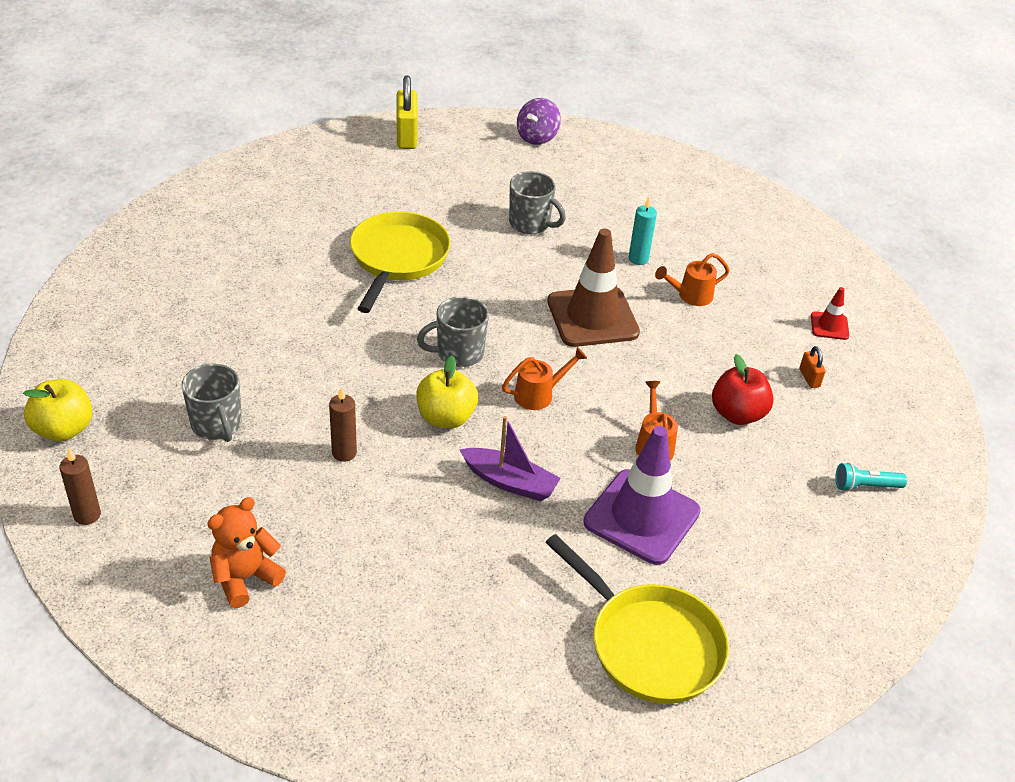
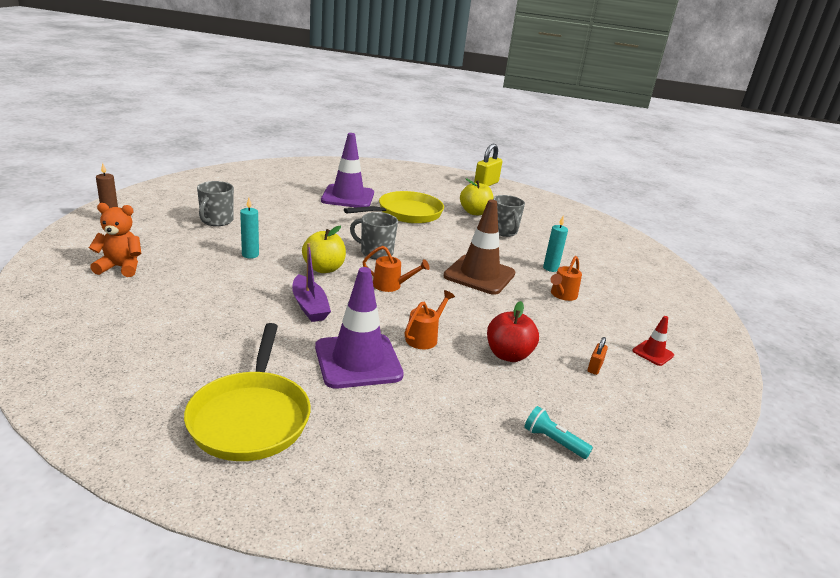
camera: 40 degrees right, 15 degrees down
(64, 429) = (158, 195): yellow apple -> yellow apple (474, 212)
(294, 270) = (348, 197): none -> purple traffic cone
(344, 453) = (250, 255): brown candle -> turquoise candle
(537, 137) = (562, 209): purple spinning top -> none
(690, 296) = (562, 295): orange watering can -> orange watering can turned 75 degrees counterclockwise

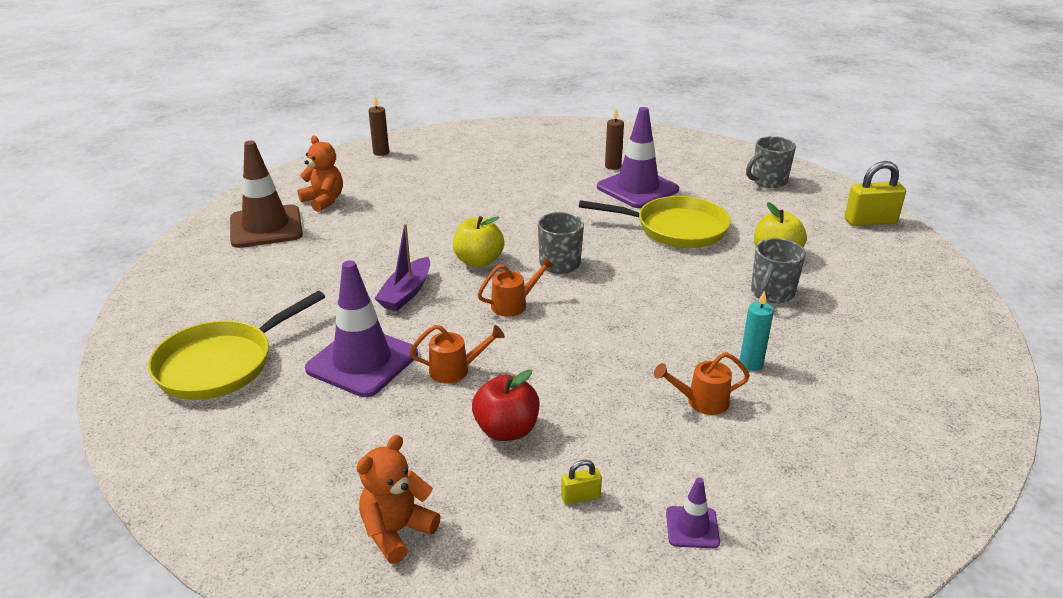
camera: 50 degrees right, 5 degrees up
(216, 221) = (460, 179): grey mug -> grey mug (768, 181)
(250, 255) = (436, 223): turquoise candle -> none
(311, 187) = (613, 166): none -> brown candle
(391, 286) = (514, 304): orange watering can -> orange watering can turned 90 degrees counterclockwise
(479, 275) = (635, 333): brown traffic cone -> brown traffic cone (266, 227)
(553, 441) = (396, 531): turquoise flashlight -> orange teddy bear
(595, 367) = (580, 497): orange padlock -> yellow padlock
(653, 353) = (692, 527): red traffic cone -> purple traffic cone

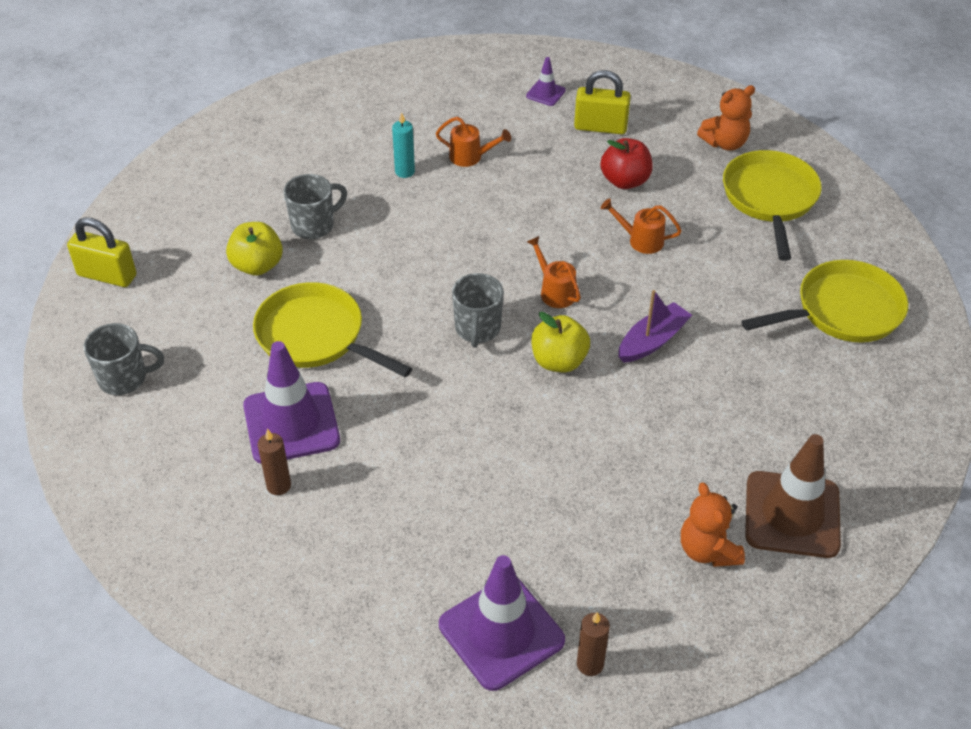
camera: 155 degrees left, 15 degrees up
(316, 464) = (770, 199): none -> yellow pan
(362, 361) = (717, 273): purple traffic cone -> purple traffic cone (501, 632)
(514, 304) = (554, 291): orange watering can -> orange watering can turned 60 degrees clockwise
(580, 497) = (600, 127): yellow padlock -> yellow padlock, size x2.01

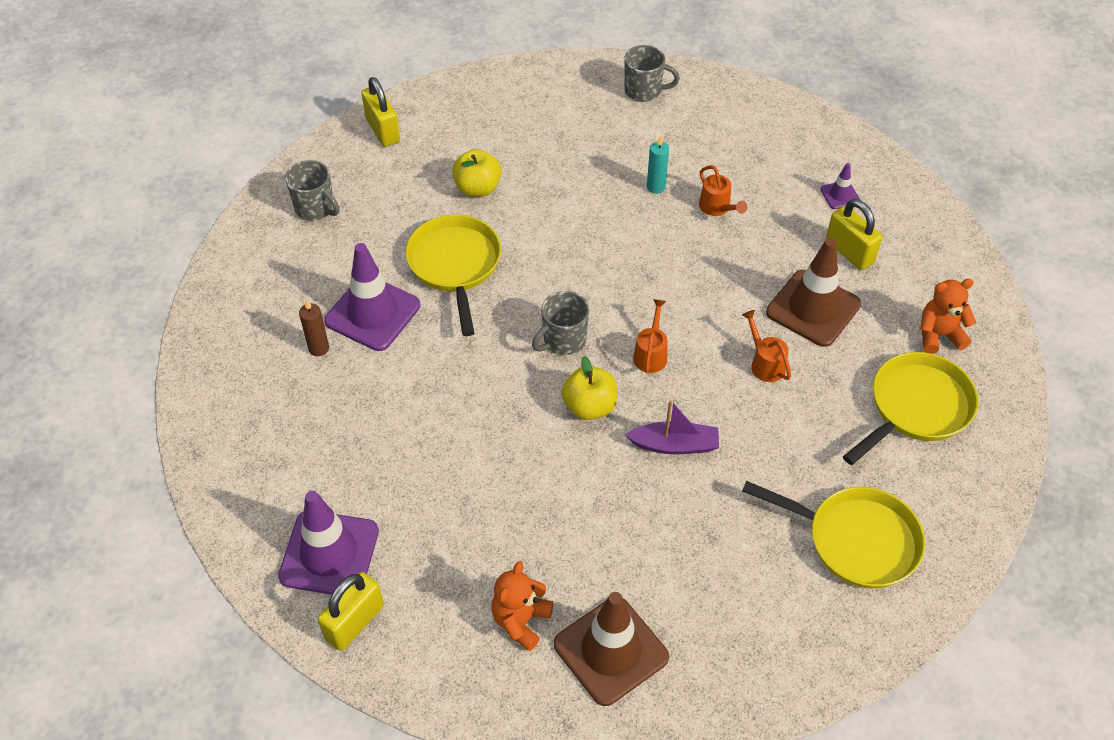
camera: 45 degrees right, 5 degrees up
(314, 225) = (546, 185): grey mug -> grey mug (644, 91)
(590, 664) = (354, 622): brown candle -> yellow padlock
(625, 181) = (813, 308): red apple -> brown traffic cone
(725, 143) = (939, 335): orange teddy bear -> orange teddy bear turned 150 degrees clockwise

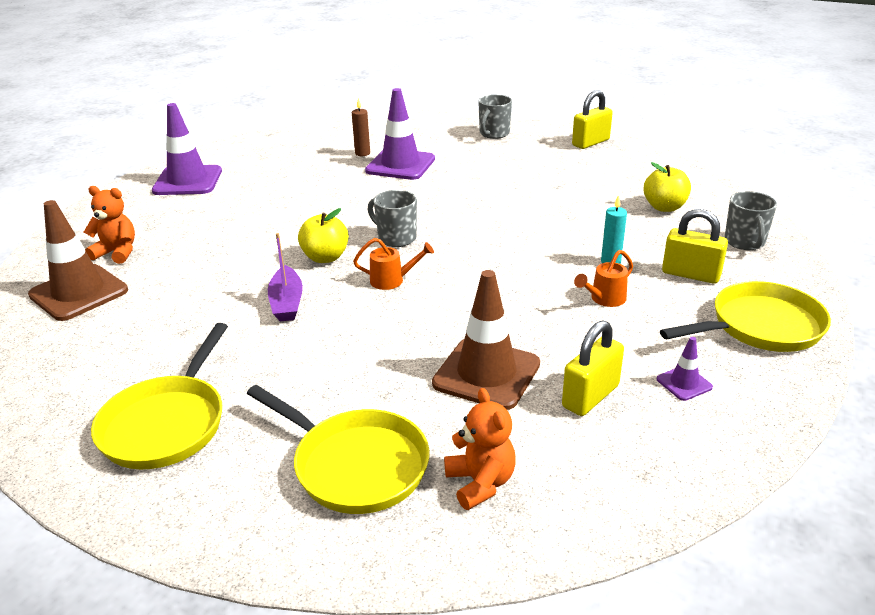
camera: 80 degrees right, 20 degrees down
(354, 622) = (132, 196): yellow padlock -> yellow padlock (691, 274)
(455, 266) = (460, 186): yellow pan -> yellow pan (760, 327)
(477, 188) = (552, 183): yellow apple -> yellow apple (664, 207)
(765, 363) = (397, 346): orange watering can -> none

